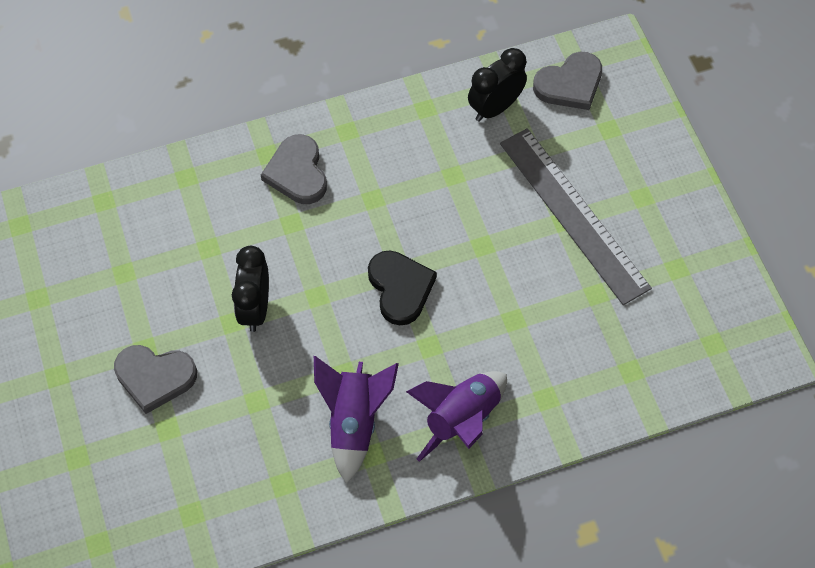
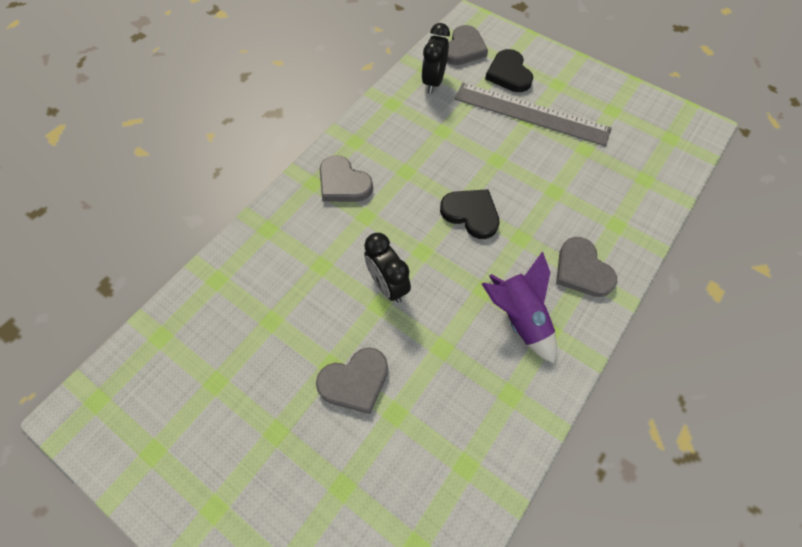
camera: 35 degrees left, 0 degrees up
(462, 419) = (582, 270): purple rocket -> grey heart
(594, 149) = (509, 74): none -> black heart

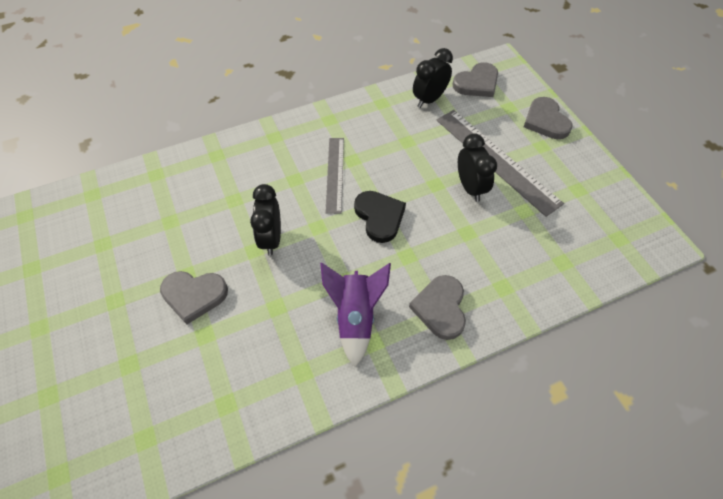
camera: 30 degrees right, 5 degrees down
(343, 183) = (296, 147): grey heart -> grey heart (545, 121)
(400, 193) = (335, 174): none -> grey ruler
(509, 74) = (502, 119): black heart -> none
(528, 149) = (470, 188): none -> black clock

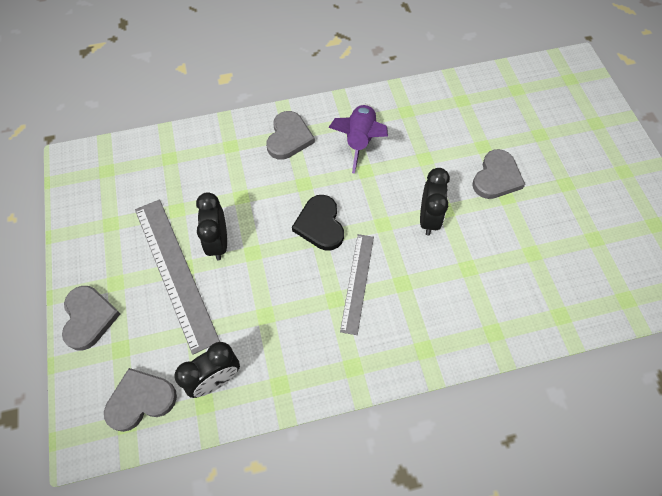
camera: 170 degrees left, 5 degrees up
(194, 295) = (496, 177): grey heart -> grey heart turned 105 degrees clockwise

